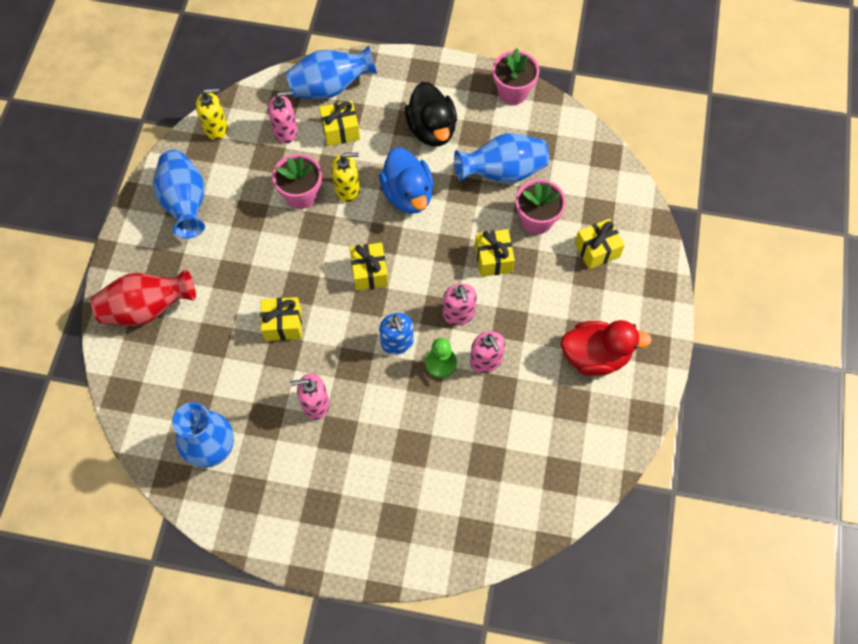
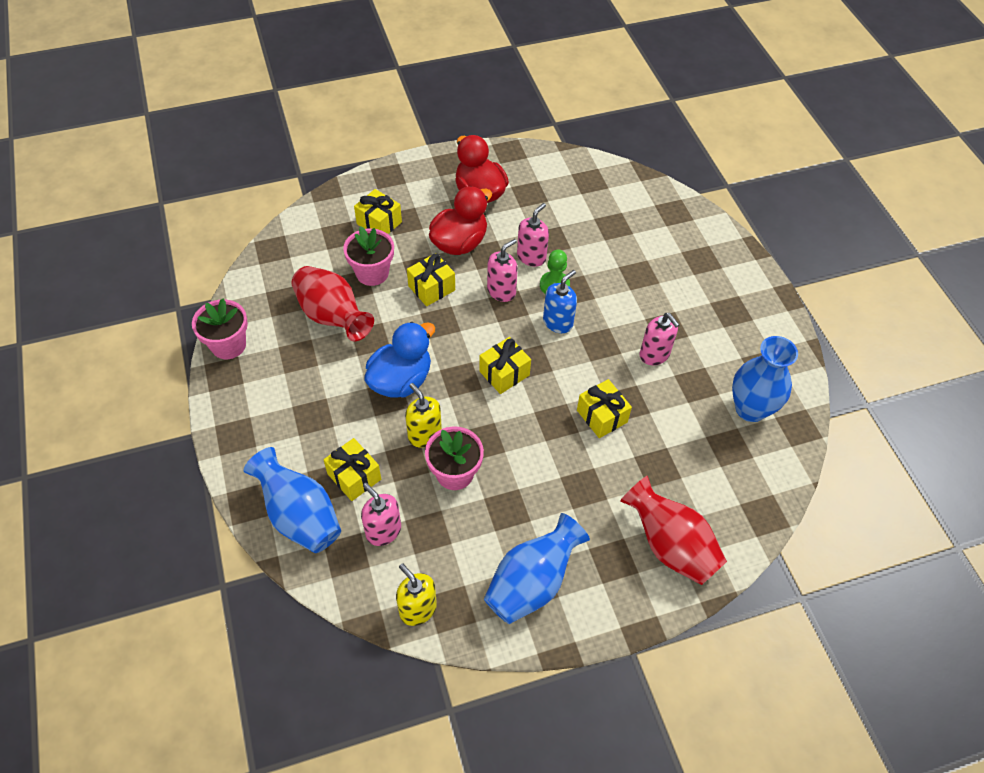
camera: 120 degrees left, 10 degrees down
(432, 129) = (310, 394): black duck -> none
(502, 172) = (332, 317): blue vase -> red vase
(536, 307) = (459, 243): none -> red duck

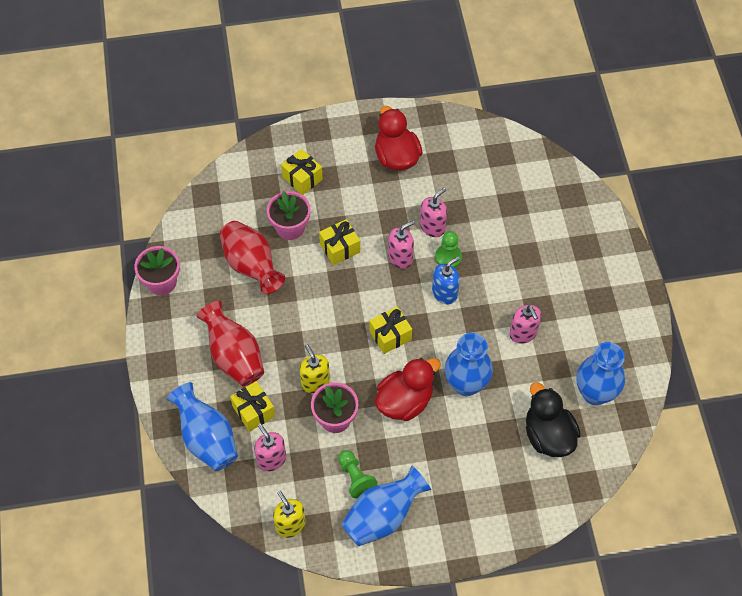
camera: 10 degrees right, 5 degrees up
(401, 380) = (302, 331): blue duck -> none
(459, 243) = (371, 206): red duck -> red duck (405, 401)
(490, 540) = (355, 478): none -> green pawn
(602, 416) = (466, 384): yellow gift -> blue vase
(670, 545) = (500, 501): red vase -> red vase (234, 356)
(709, 462) = (548, 435): none -> black duck

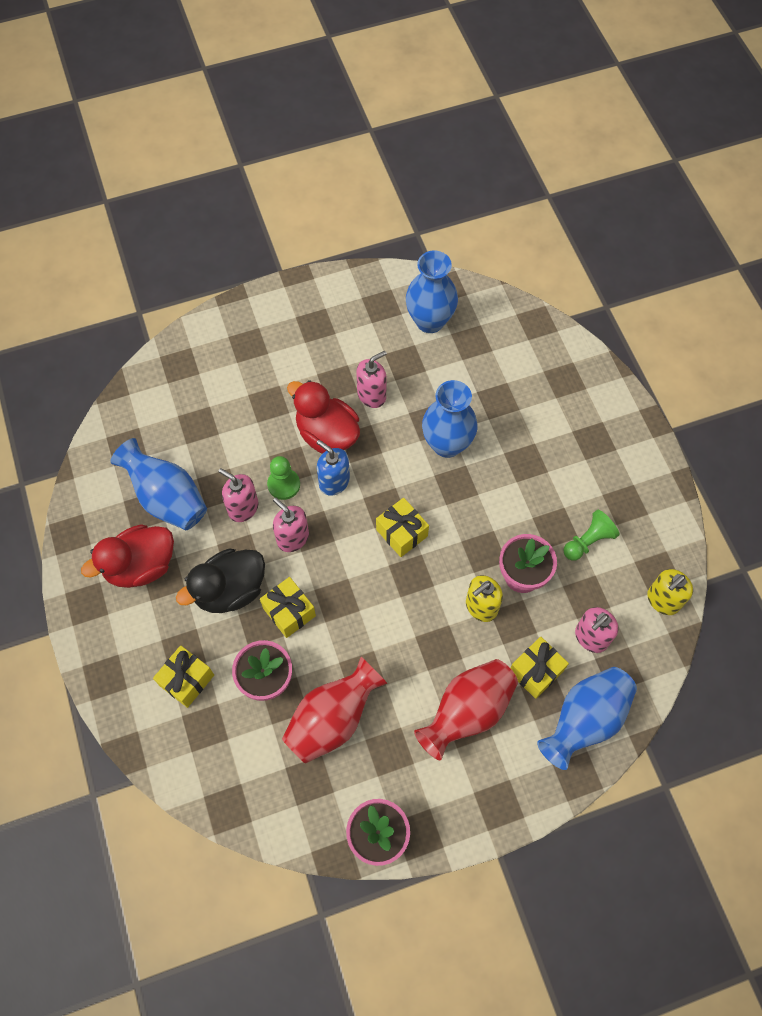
camera: 100 degrees left, 5 degrees up
(383, 516) = (624, 505): blue vase -> blue vase (167, 498)
(405, 401) = (482, 504): red duck -> red duck (327, 434)
(548, 435) = (489, 359): black duck -> black duck (230, 590)

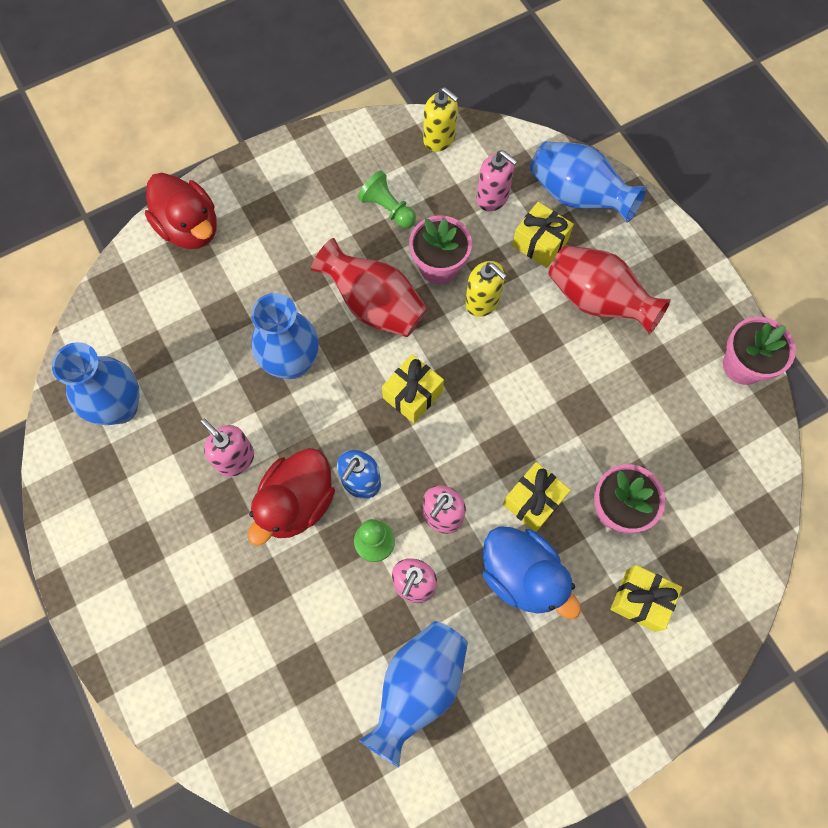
camera: 100 degrees left, 5 degrees up
(141, 566) = (515, 696): red duck -> red duck (189, 228)
(230, 590) = (522, 575): black duck -> blue duck
(333, 719) = (640, 430): red vase -> red vase (374, 304)

